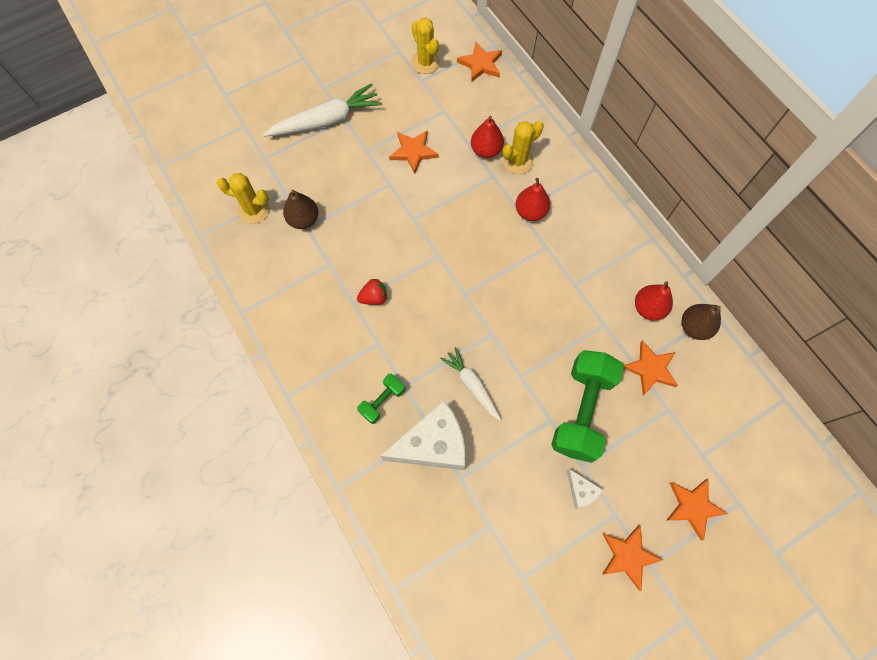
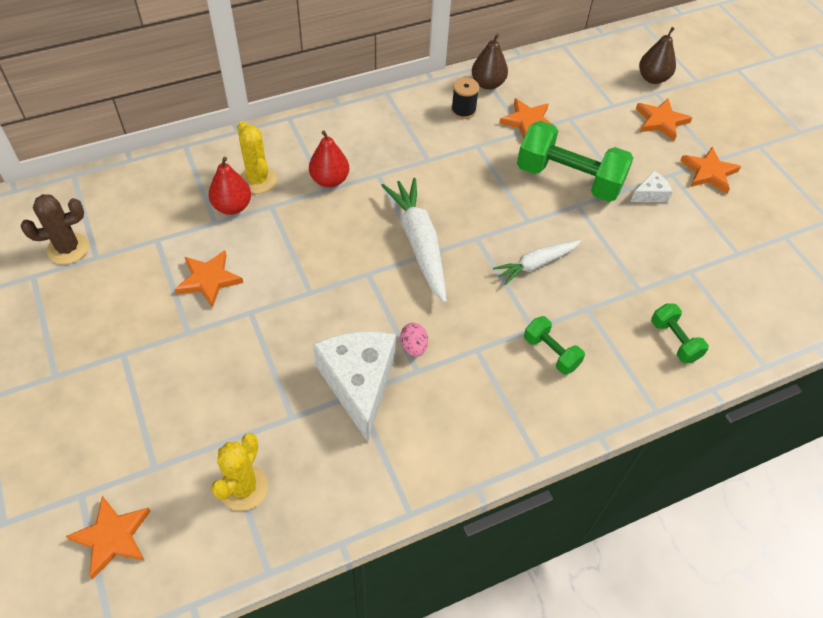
camera: 85 degrees left, 15 degrees down
(304, 220) = (278, 420): brown pear -> brown pear (653, 78)
(326, 120) = (117, 376): white carrot -> white carrot (419, 243)
(374, 297) = (413, 347): red strawberry -> pink egg
(409, 507) = (674, 341): none -> green dumbbell
(425, 62) = (68, 248): yellow cactus -> brown cactus
(432, 444) = (603, 309): white cheese -> white cheese (359, 384)
(480, 64) = (98, 192): orange star -> orange star (112, 537)
(648, 308) = (463, 110): red pear -> black spool

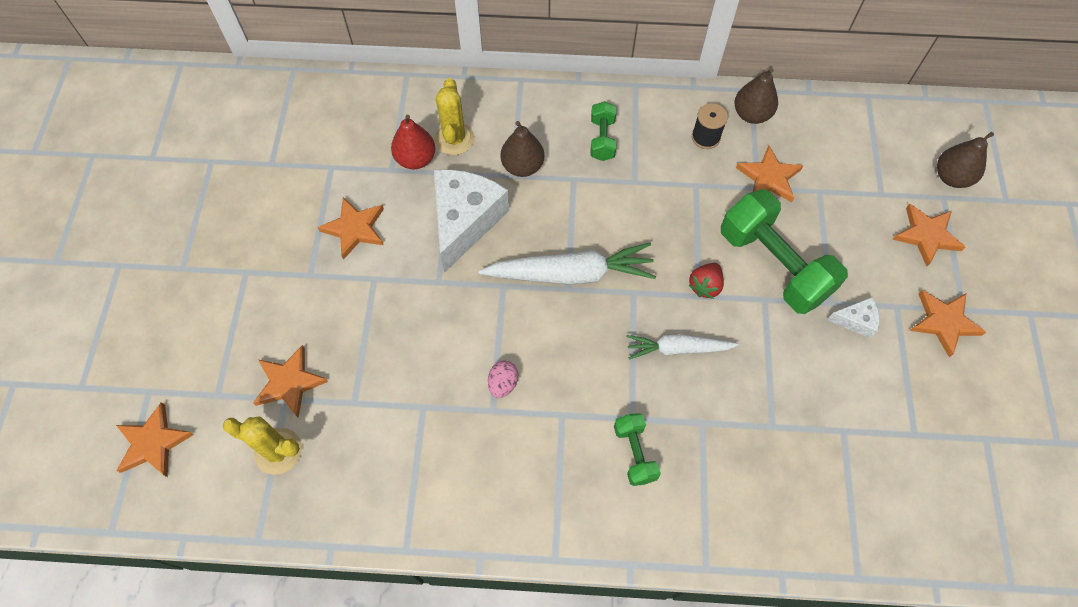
camera: 30 degrees right, 10 degrees up
(68, 248) = (252, 145): brown cactus -> none
(221, 427) = (289, 383): none -> orange star
(243, 487) = (278, 451): yellow cactus -> yellow cactus turned 60 degrees clockwise
(329, 180) = (522, 166): red pear -> brown pear
(359, 384) = (431, 398): white cheese -> white cheese (465, 221)
(419, 243) = (571, 273): white carrot -> white carrot turned 75 degrees clockwise
(528, 212) = (705, 286): none -> red strawberry
(674, 341) = (774, 501): green dumbbell -> green dumbbell (602, 139)

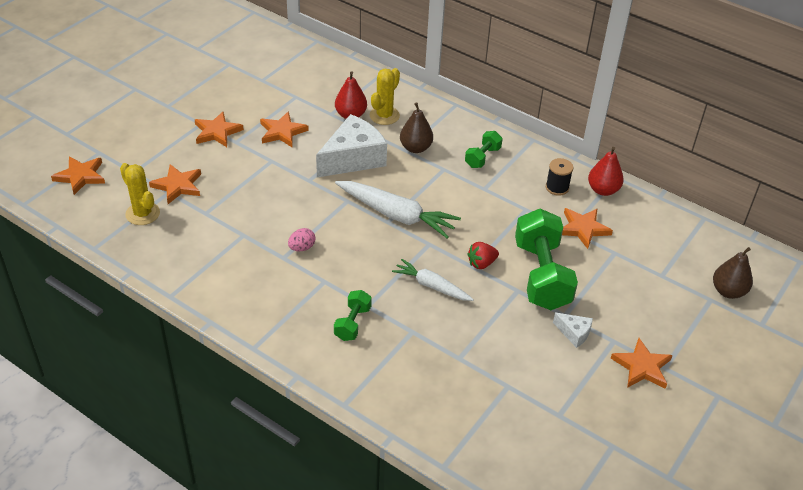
camera: 30 degrees right, 20 degrees down
(751, 114) = (603, 190): brown pear -> red pear
(926, 235) = (675, 314): orange star -> orange star (217, 132)

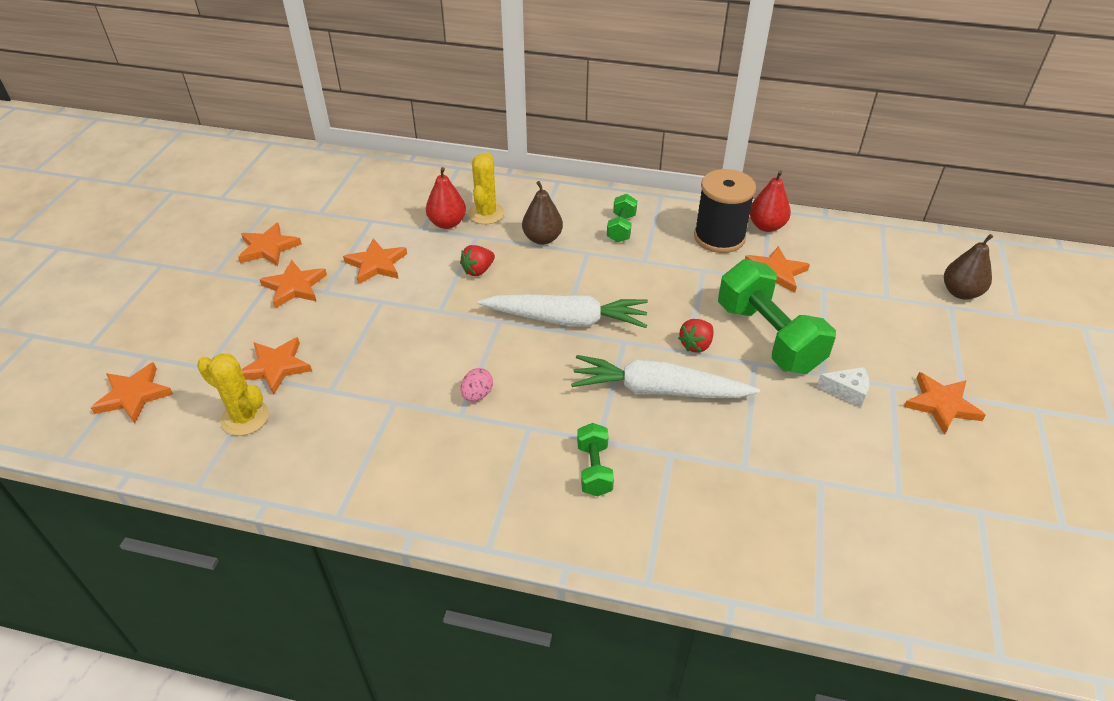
camera: 20 degrees left, 0 degrees up
(213, 97) = (268, 248): none -> orange star
(353, 158) = (478, 270): white cheese -> red strawberry
(431, 286) = (658, 390): white carrot -> white carrot, size x1.64
(557, 187) = (719, 237): black spool -> black spool, size x1.87

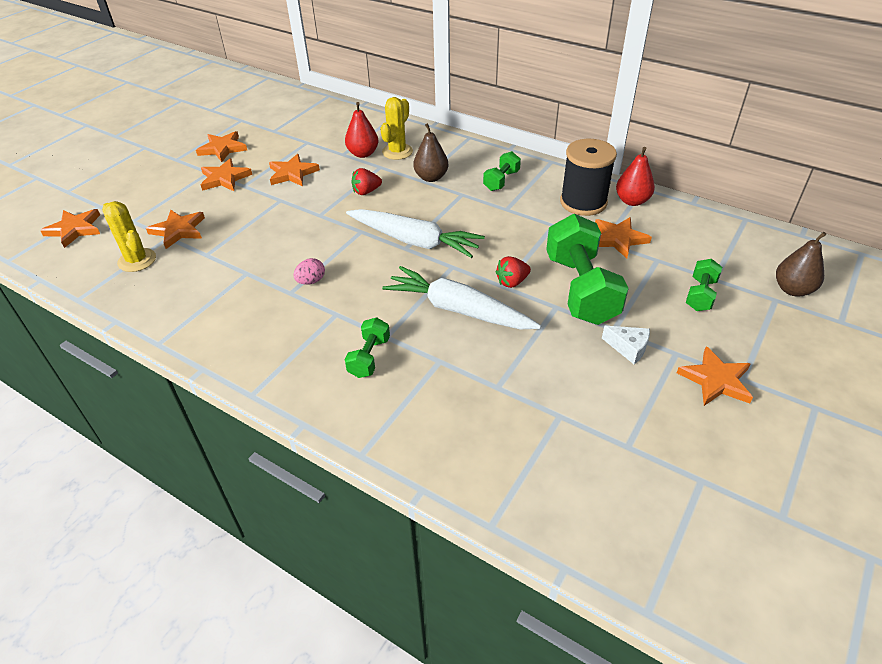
camera: 20 degrees right, 0 degrees up
(883, 317) = (700, 295): none -> green dumbbell

